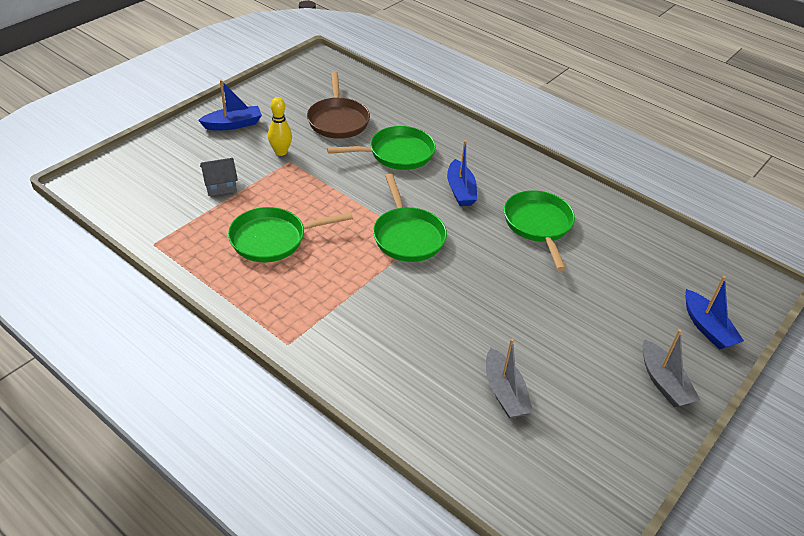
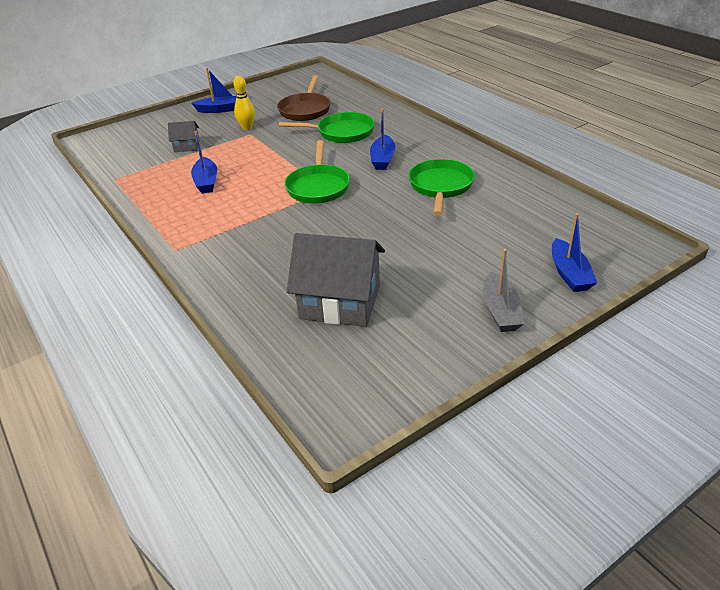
camera: 20 degrees right, 5 degrees down
(273, 239) = (206, 182): green pan -> blue boat
(504, 392) = (340, 302): grey boat -> grey house

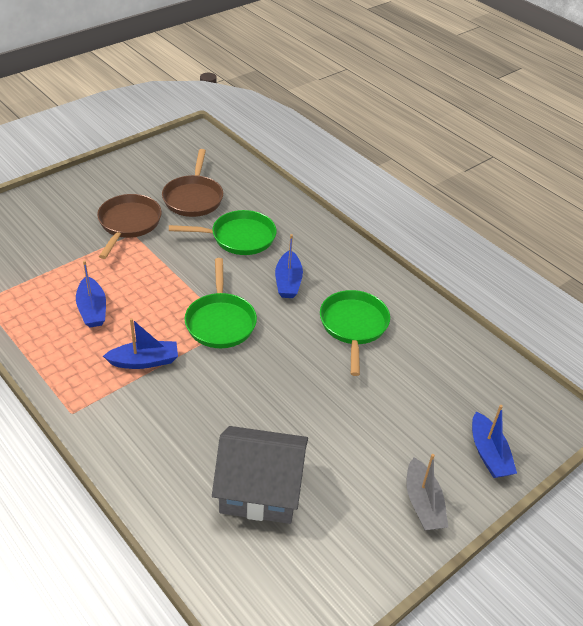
camera: 10 degrees left, 5 degrees up
(187, 146) = (61, 251): grey house -> none
(220, 109) = (93, 192): blue boat -> blue boat (144, 361)
(247, 128) = (128, 224): yellow bowling pin -> brown pan

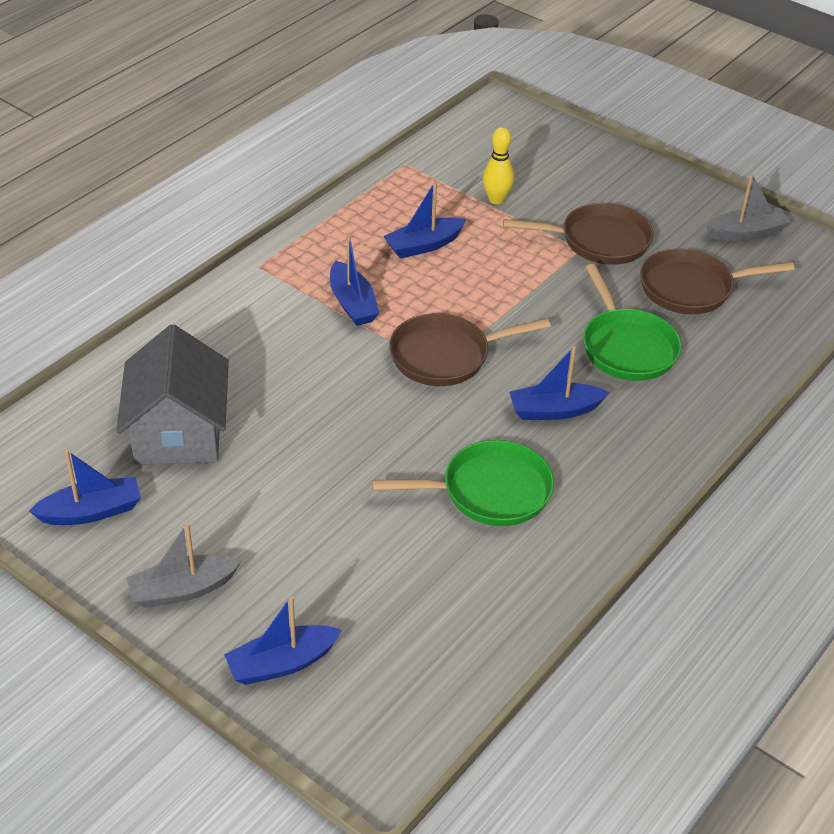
camera: 80 degrees right, 0 degrees up
(56, 261) = (496, 199): none -> yellow bowling pin
(150, 163) = (746, 233): none -> grey boat
(220, 321) = (446, 356): green pan -> brown pan
(337, 558) = (91, 511): none -> blue boat

